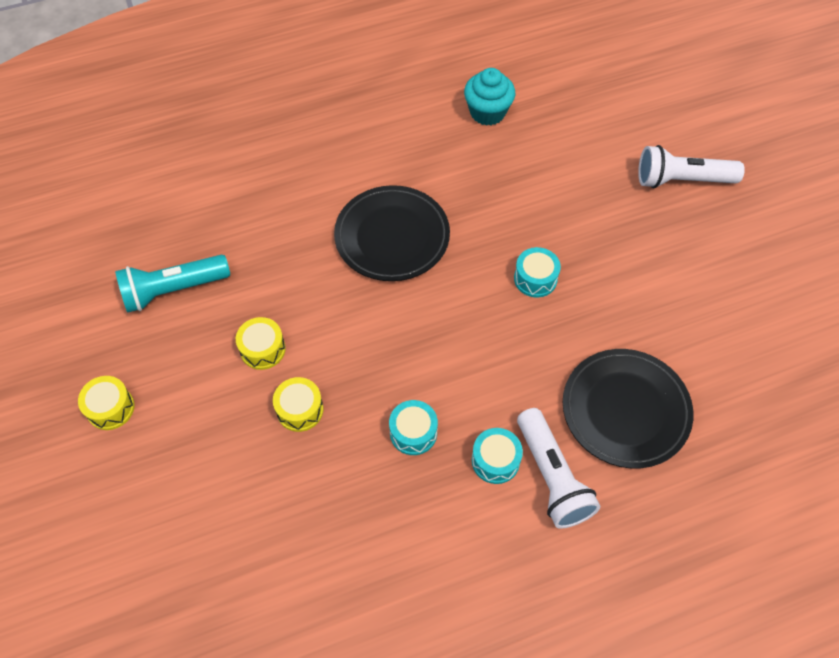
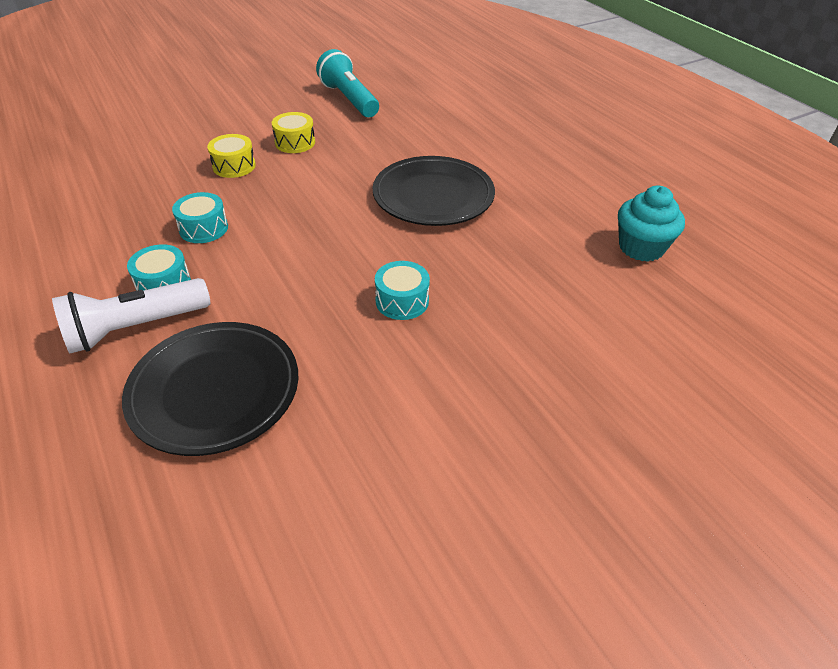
camera: 80 degrees right, 15 degrees down
(110, 408) = (241, 90): yellow drum -> none
(682, 180) = (626, 452): white flashlight -> none

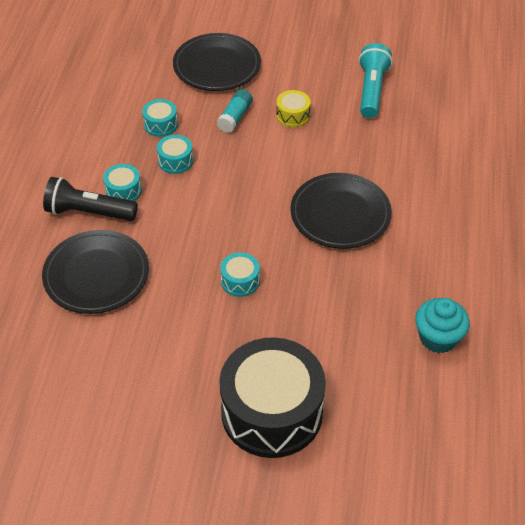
camera: 40 degrees right, 5 degrees up
(135, 328) = (88, 212): white flashlight -> black flashlight
(151, 204) = (160, 124): none -> turquoise drum
(169, 135) = (217, 66): none -> black plate
(234, 166) = (235, 117): yellow drum -> turquoise glue stick
(589, 410) = (272, 412): none -> black drum

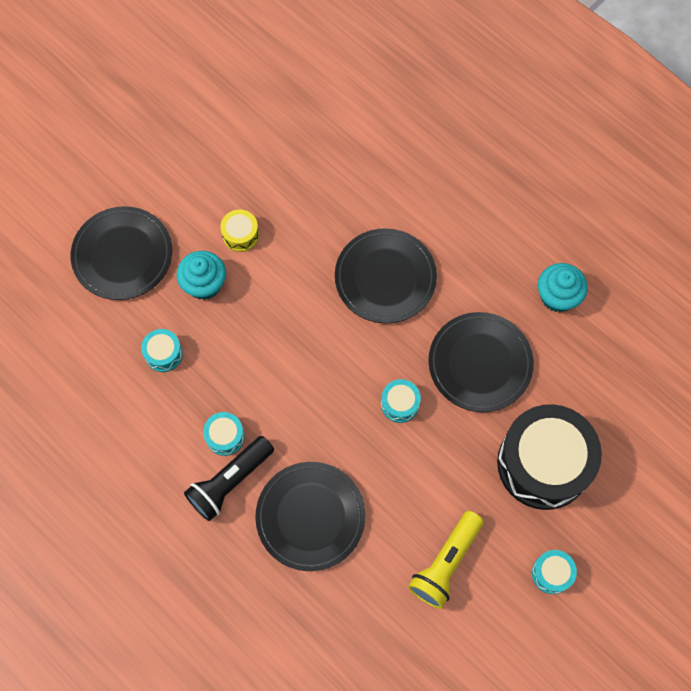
camera: 55 degrees left, 20 degrees up
(122, 388) = (445, 564): none -> yellow flashlight
(175, 161) = (221, 369): turquoise drum -> turquoise drum (552, 573)
(235, 117) = (204, 284): turquoise glue stick -> turquoise cupcake
(323, 316) = (480, 364): none -> black plate
(371, 90) = (260, 149): turquoise flashlight -> none

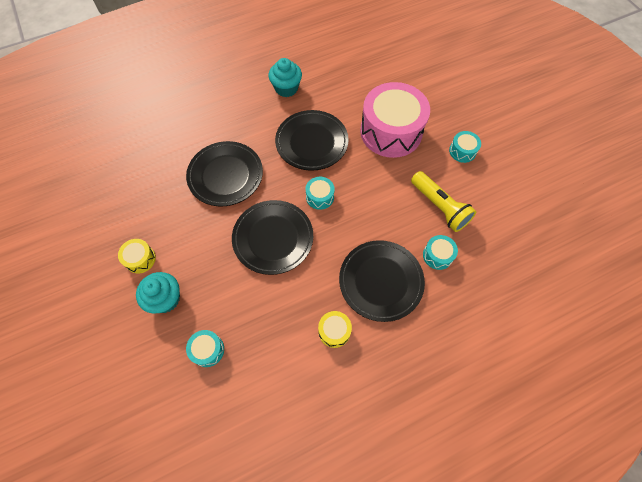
camera: 70 degrees left, 5 degrees down
(123, 255) = (105, 357): black plate -> black plate (273, 238)
(225, 436) = (296, 323): turquoise drum -> turquoise drum (437, 255)
(230, 482) = (334, 331): black flashlight -> yellow drum
(543, 463) = (391, 131): black drum -> pink drum

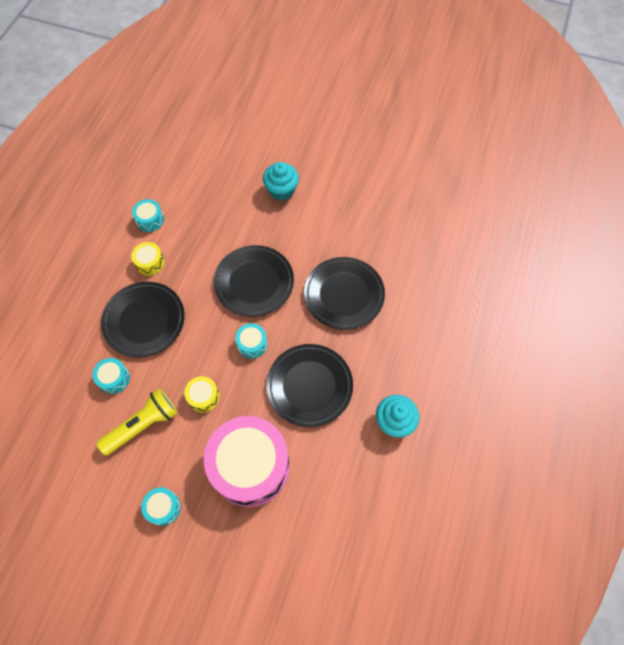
camera: 135 degrees right, 0 degrees up
(140, 259) = (327, 195): yellow drum -> yellow drum (203, 397)
(207, 350) = (222, 189): turquoise drum -> turquoise drum (150, 220)
(440, 207) = (143, 425): yellow flashlight -> yellow flashlight turned 135 degrees clockwise

